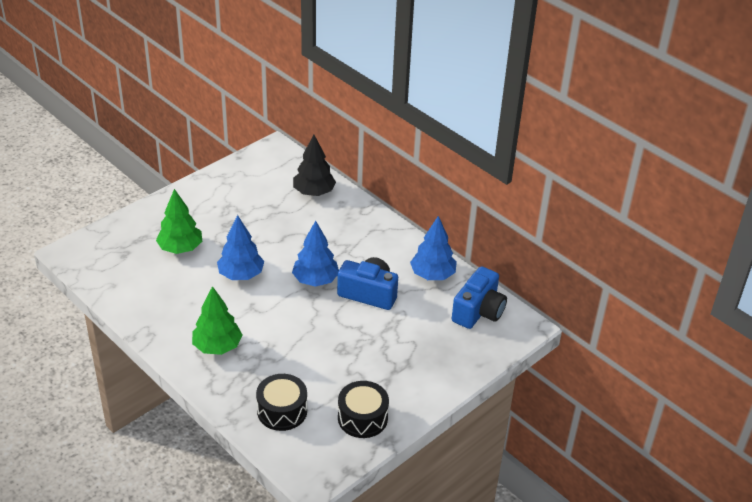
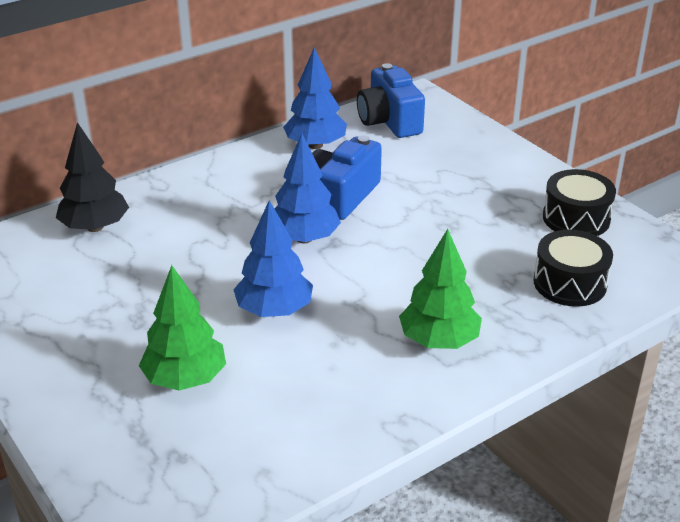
camera: 80 degrees left, 5 degrees down
(478, 311) = (389, 121): blue camera -> blue camera turned 150 degrees counterclockwise

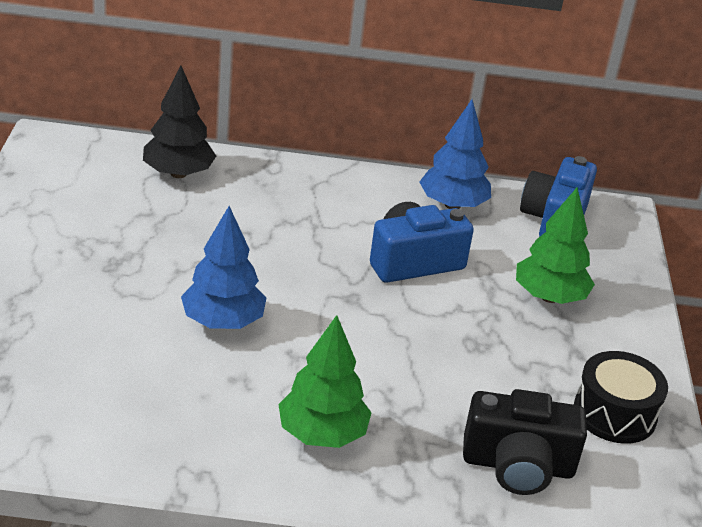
camera: 35 degrees right, 0 degrees up
(185, 379) = (85, 331): green tree -> green tree (549, 297)
(304, 238) = (329, 279): blue tree -> none
(570, 283) = (518, 466): black drum -> black camera

